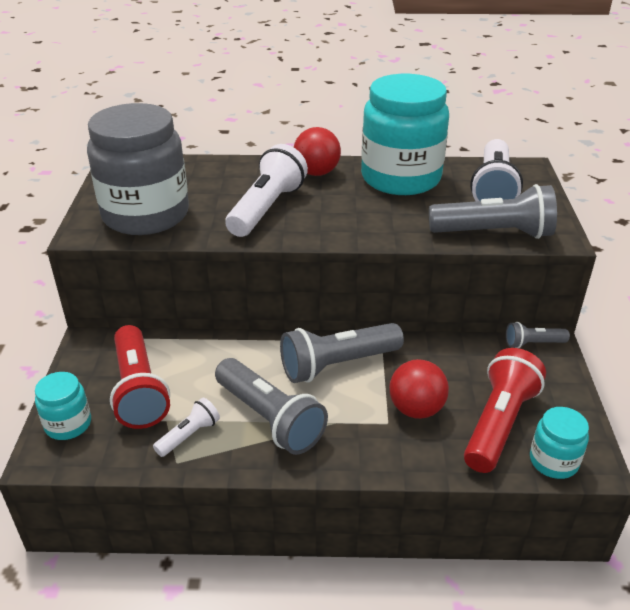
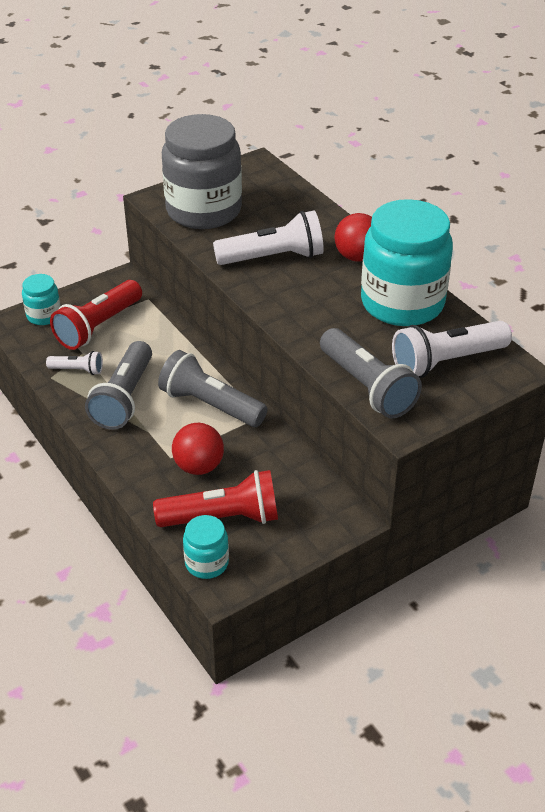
camera: 55 degrees right, 5 degrees up
(533, 343) = (345, 505): grey flashlight -> none

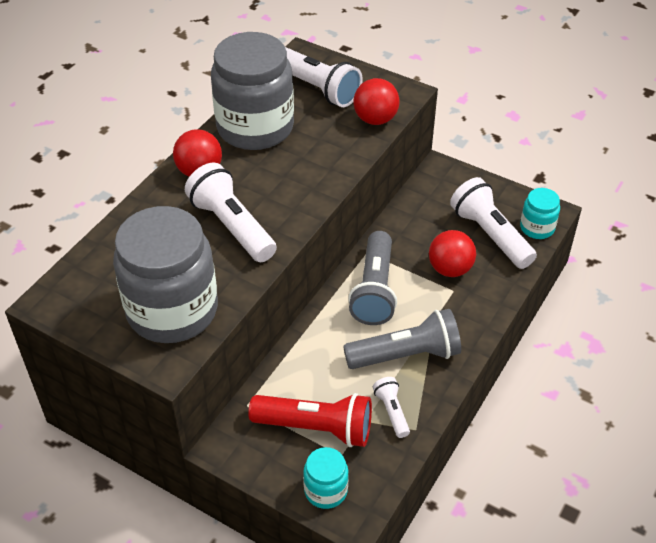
camera: 115 degrees left, 5 degrees up
(223, 518) = (490, 235): red flashlight -> white flashlight
(367, 387) = (375, 119): grey flashlight -> red ball
(402, 303) = (255, 127): turquoise jar -> grey jar

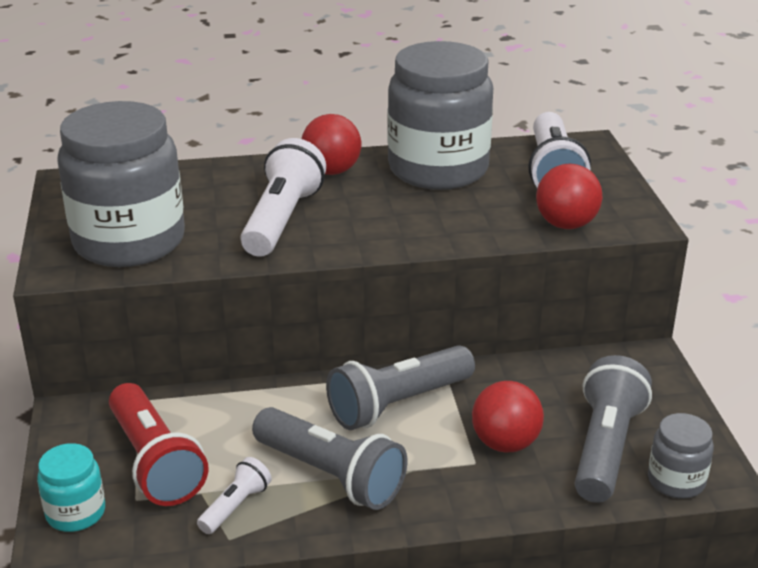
camera: 50 degrees right, 15 degrees down
(490, 235) = (605, 448): white flashlight -> grey flashlight
(537, 228) = (676, 481): turquoise jar -> grey jar

